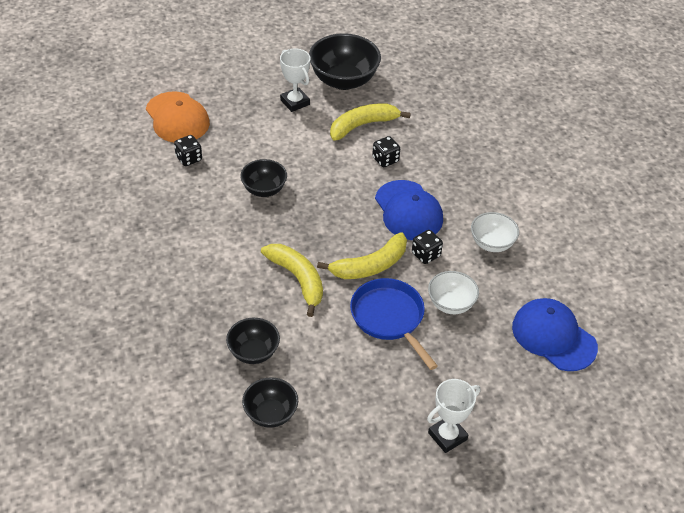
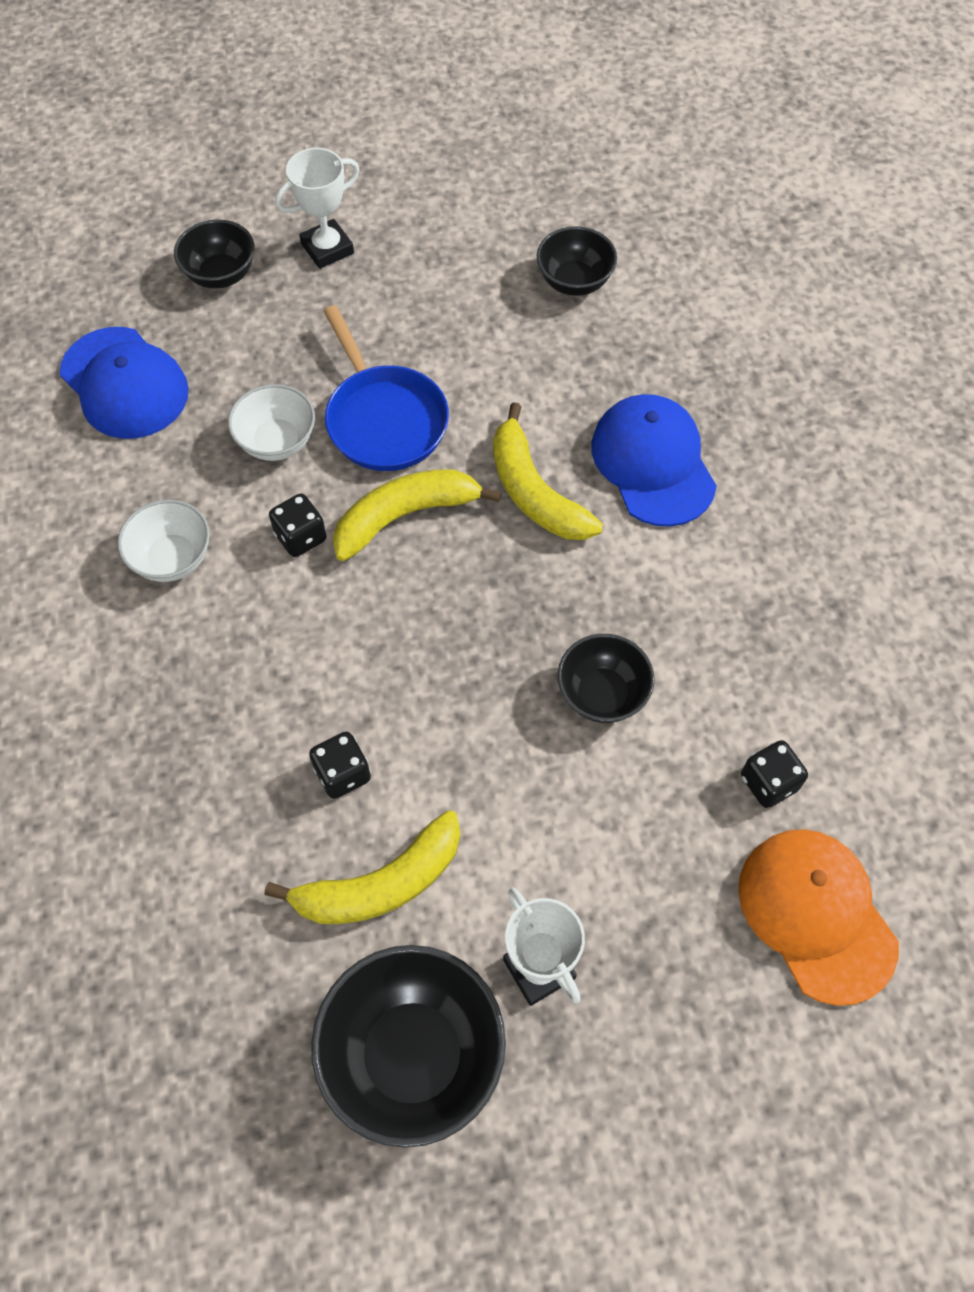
camera: 175 degrees left, 15 degrees up
(253, 352) = (604, 368): black bowl -> black bowl (221, 274)
(408, 211) = (315, 636): blue cap -> blue cap (653, 463)

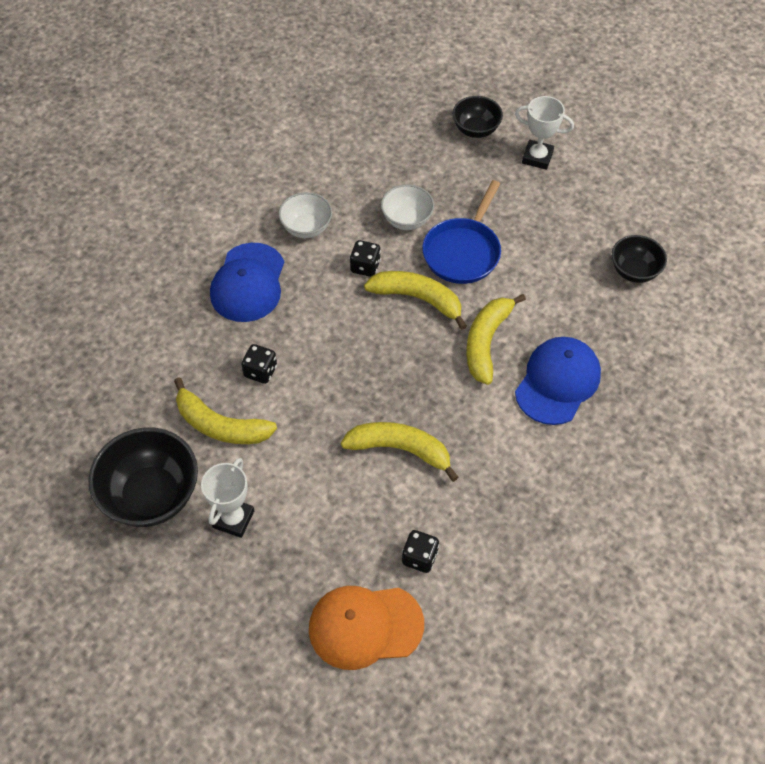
camera: 50 degrees right, 5 degrees down
(124, 383) = (378, 141): blue cap -> blue cap (248, 283)
(602, 694) = (400, 449): black bowl -> yellow banana
(816, 915) = (365, 626): orange cap -> orange cap turned 120 degrees counterclockwise

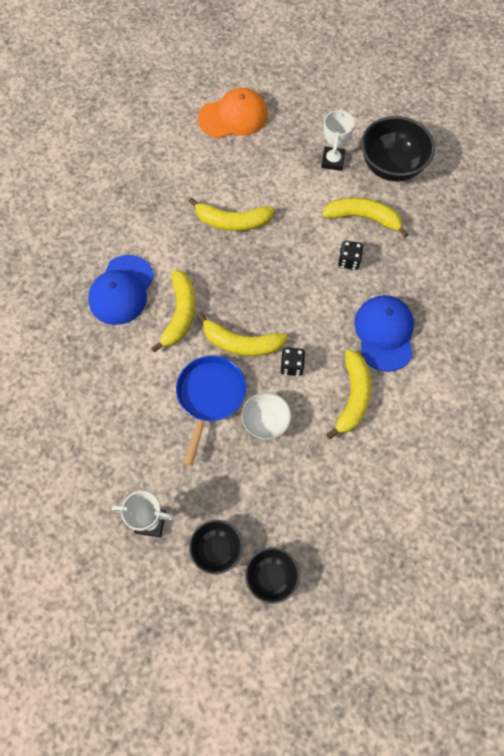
camera: 170 degrees right, 10 degrees up
(306, 228) = (353, 397): white bowl -> yellow banana
(419, 557) = (207, 158): black dice -> none
(634, 271) = (58, 403): black bowl -> black bowl (271, 577)

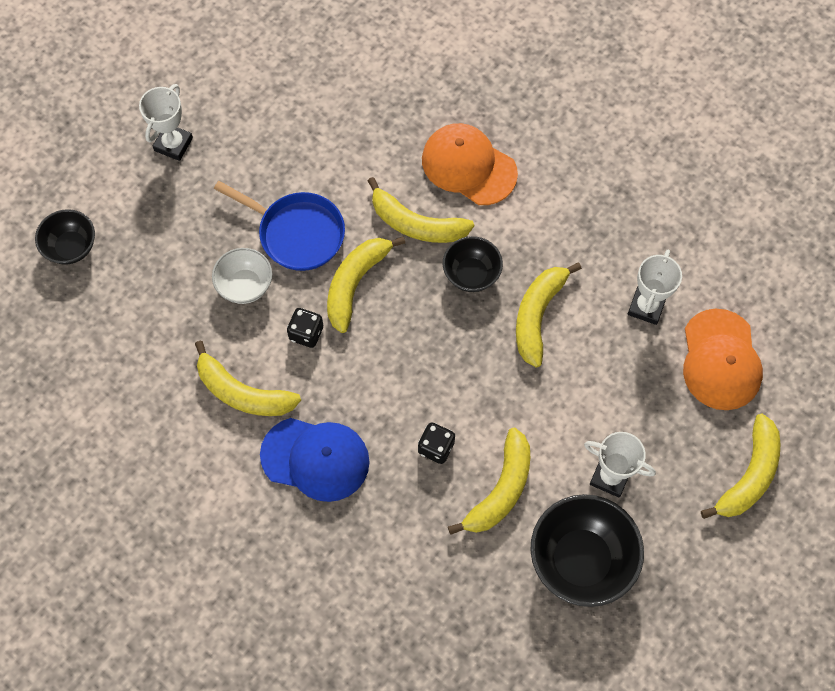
camera: 105 degrees right, 0 degrees up
(122, 290) = (468, 166): blue cap -> orange cap
(207, 161) = (646, 307): none -> white trophy
(217, 549) = (120, 201): black bowl -> black bowl (471, 274)
(305, 92) = (749, 475): none -> yellow banana

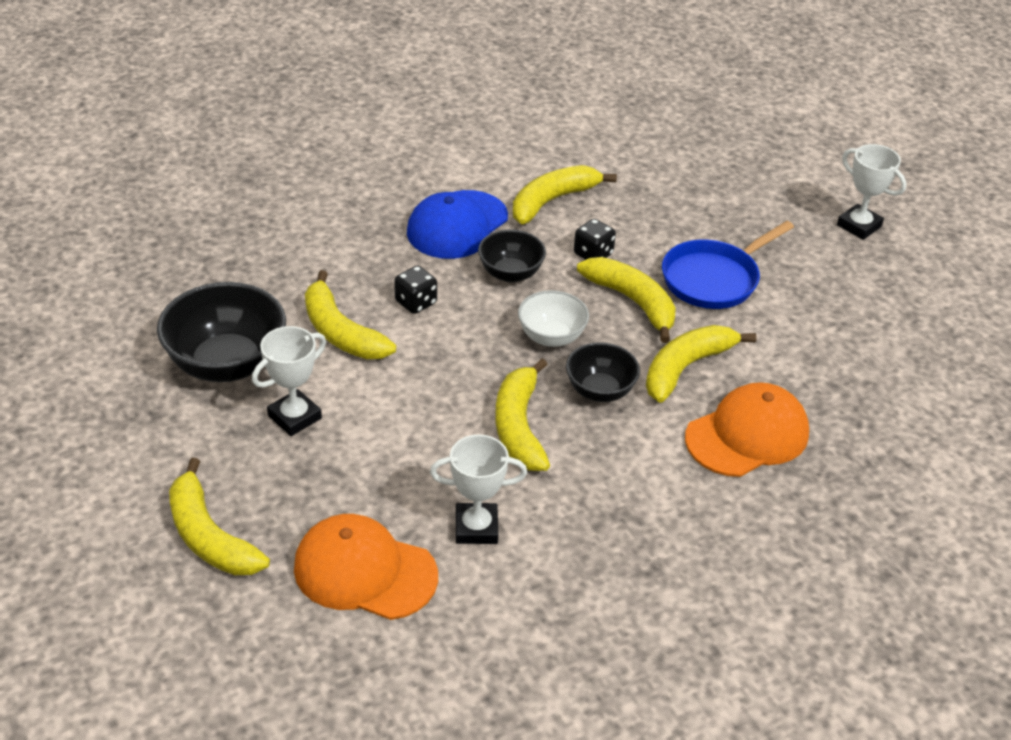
camera: 110 degrees right, 25 degrees down
(71, 247) = (761, 142): black bowl -> black bowl (510, 273)
(245, 285) = (668, 230): white bowl -> white bowl (551, 337)
(537, 315) = (519, 427): yellow banana -> yellow banana turned 135 degrees counterclockwise
(646, 307) = (476, 528): white trophy -> white trophy turned 45 degrees counterclockwise

